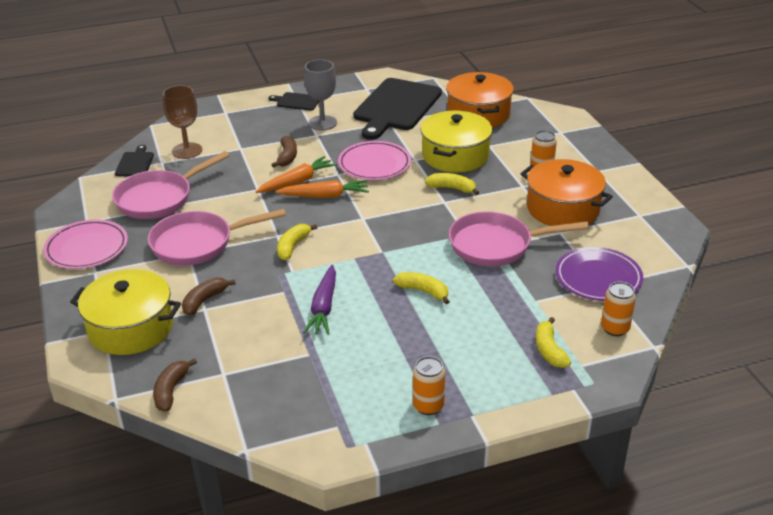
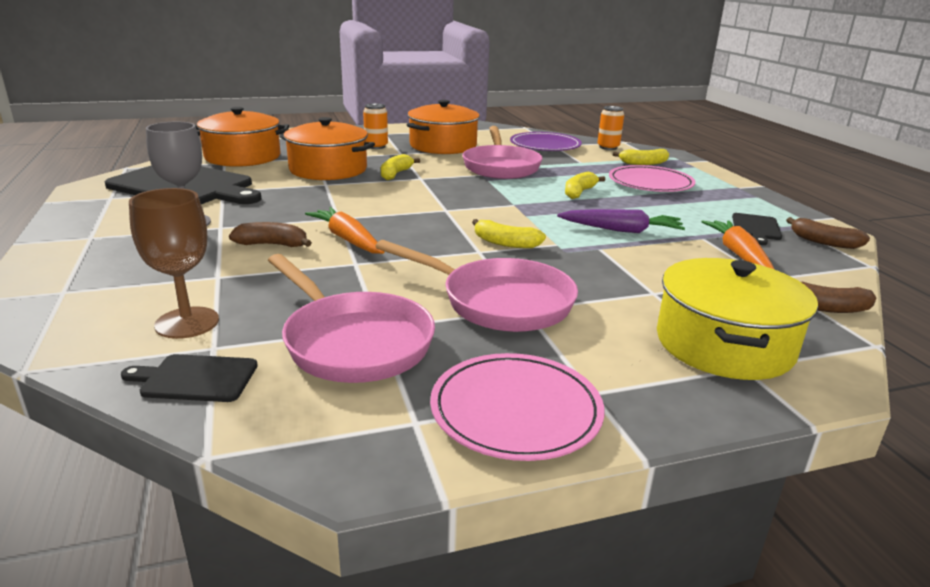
camera: 90 degrees left, 10 degrees down
(198, 243) = (499, 302): pink pan -> pink pan turned 45 degrees counterclockwise
(204, 301) = (636, 293): brown banana -> brown banana (824, 242)
(297, 101) = (95, 237): black cutting board -> black cutting board (756, 228)
(325, 196) = (390, 225): orange carrot -> orange carrot (738, 254)
(374, 164) = (325, 200): pink plate -> pink plate (650, 183)
(428, 406) = (739, 198): orange can -> none
(455, 155) = (328, 169): yellow pot -> orange pot

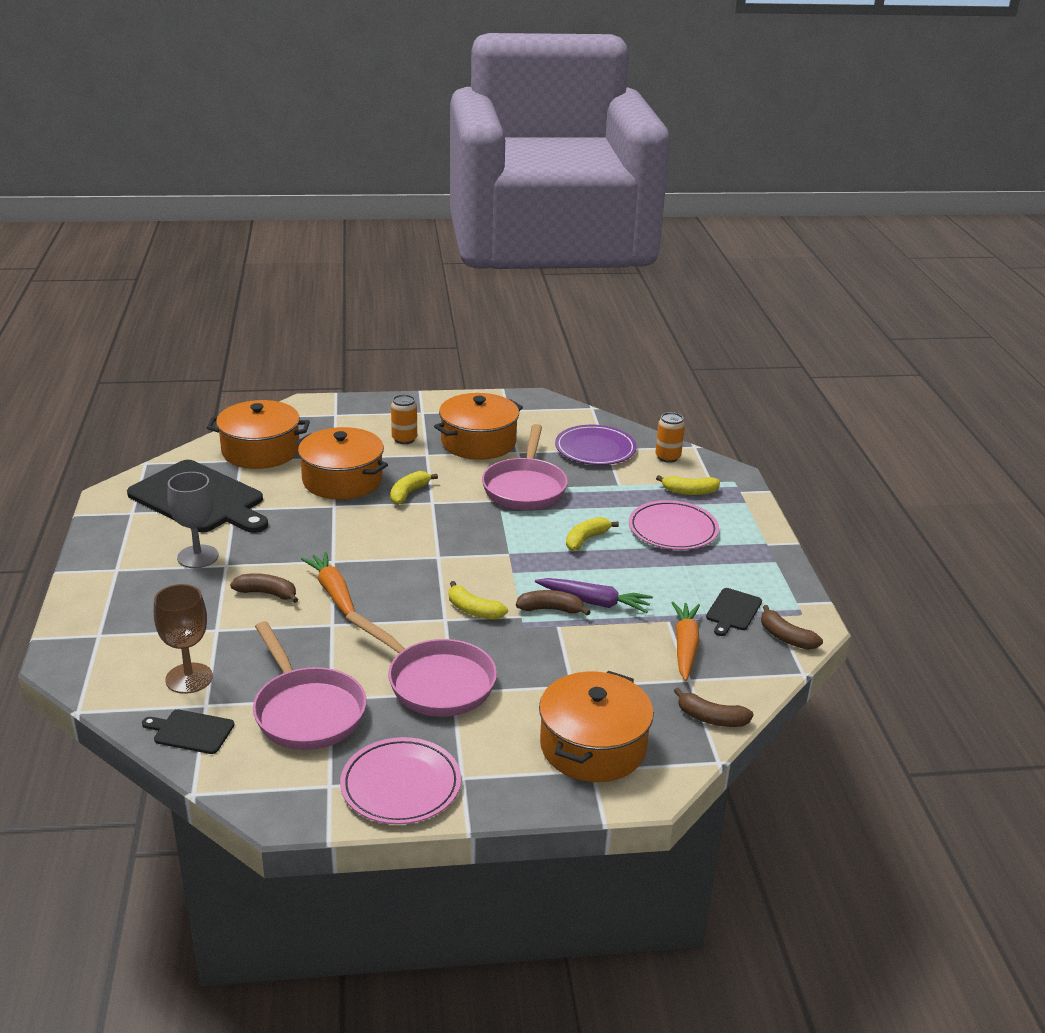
camera: 10 degrees right, 5 degrees up
(583, 237) = (551, 609): none -> brown banana
(724, 344) = (593, 746): yellow pot -> orange pot

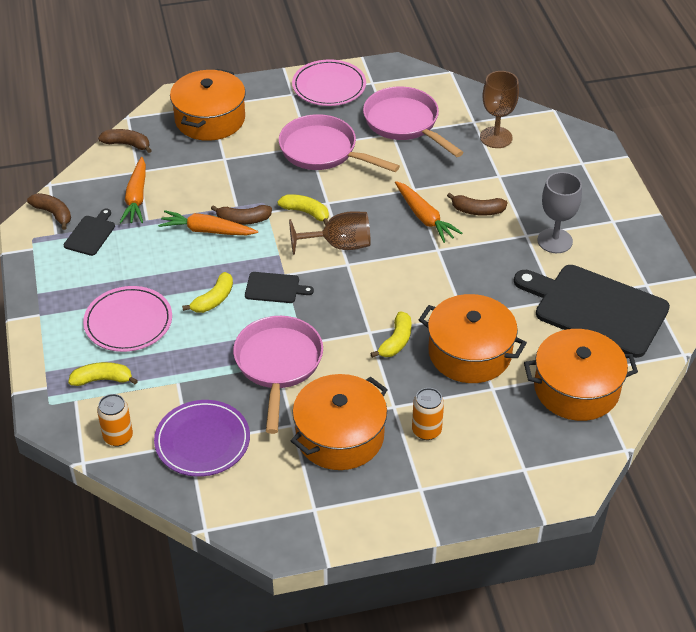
camera: 175 degrees right, 15 degrees up
(191, 731) = (473, 104): black cutting board -> black cutting board (274, 288)
(442, 574) = (339, 245): none -> brown goblet
(594, 602) = (207, 230): purple carrot -> orange carrot

